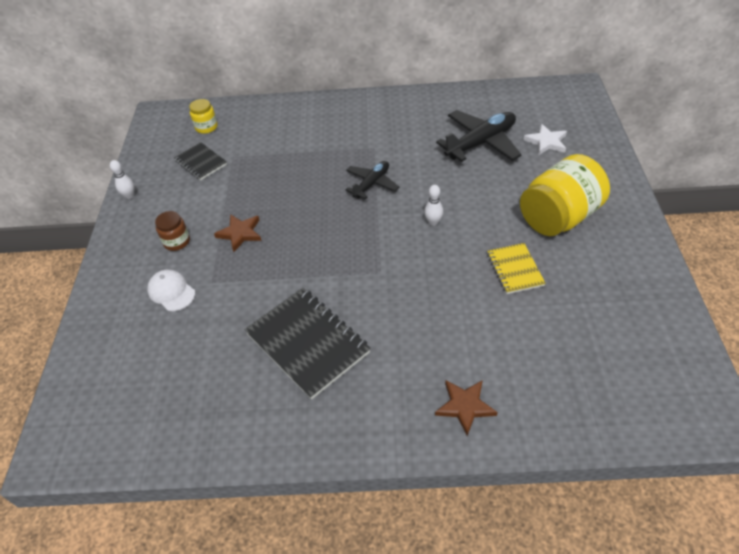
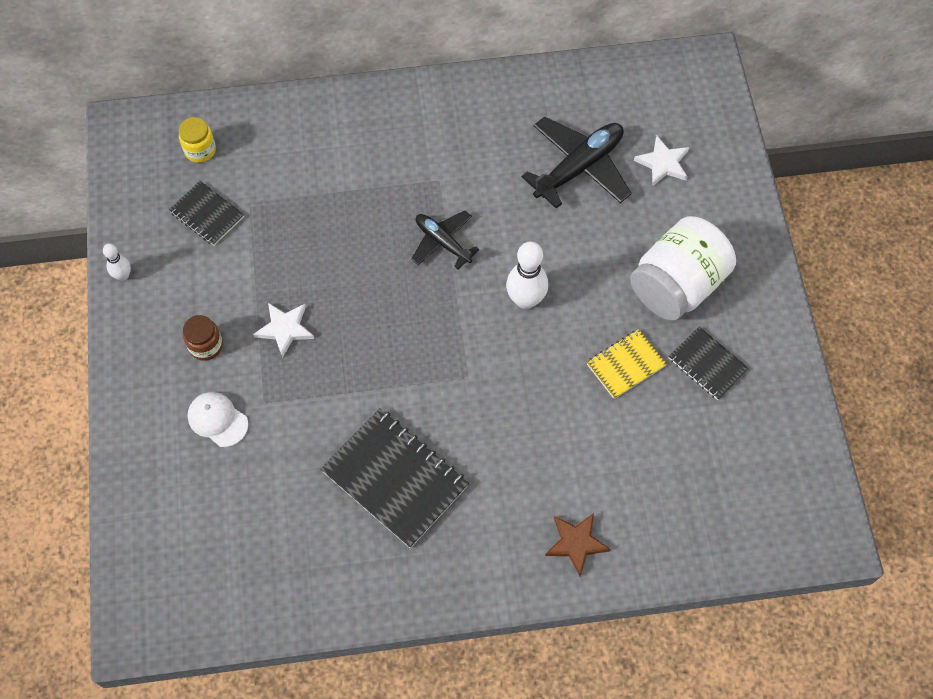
camera: 10 degrees left, 15 degrees up
(240, 233) = (285, 329): brown star -> white star
(372, 184) = (442, 242): black plane -> black plane turned 75 degrees counterclockwise
(433, 222) = (525, 300): white bowling pin -> white bowling pin, size x1.79
(515, 269) = (626, 365): yellow notebook -> yellow notebook turned 75 degrees clockwise
(558, 217) = (677, 285): yellow jar -> white jar
(586, 272) = (707, 364): none -> black notebook

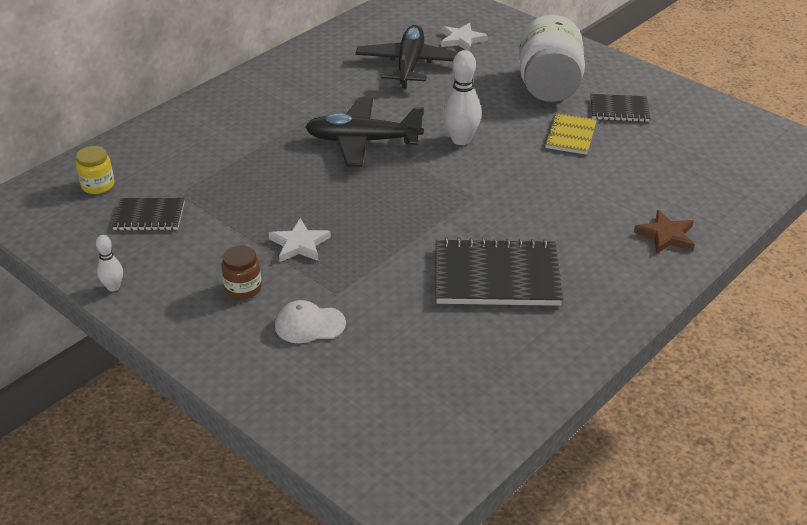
camera: 40 degrees left, 25 degrees down
(442, 242) = (362, 141): black plane -> black plane, size x1.64

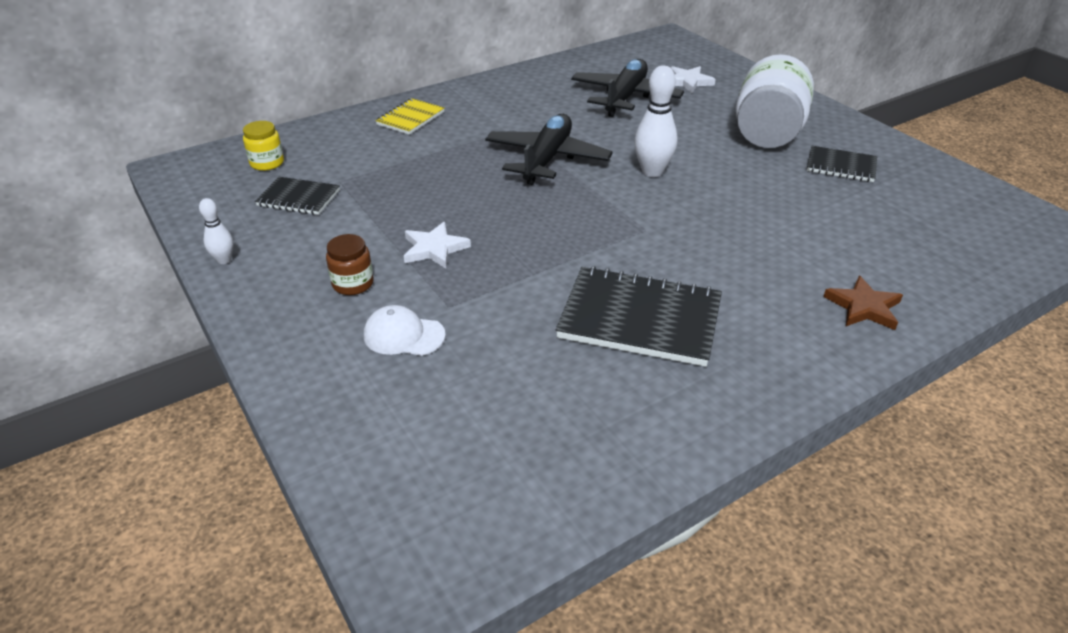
camera: 15 degrees right, 0 degrees up
(362, 141) = (547, 159): black plane -> black plane turned 90 degrees clockwise
(570, 136) = (776, 184): yellow notebook -> yellow notebook (410, 118)

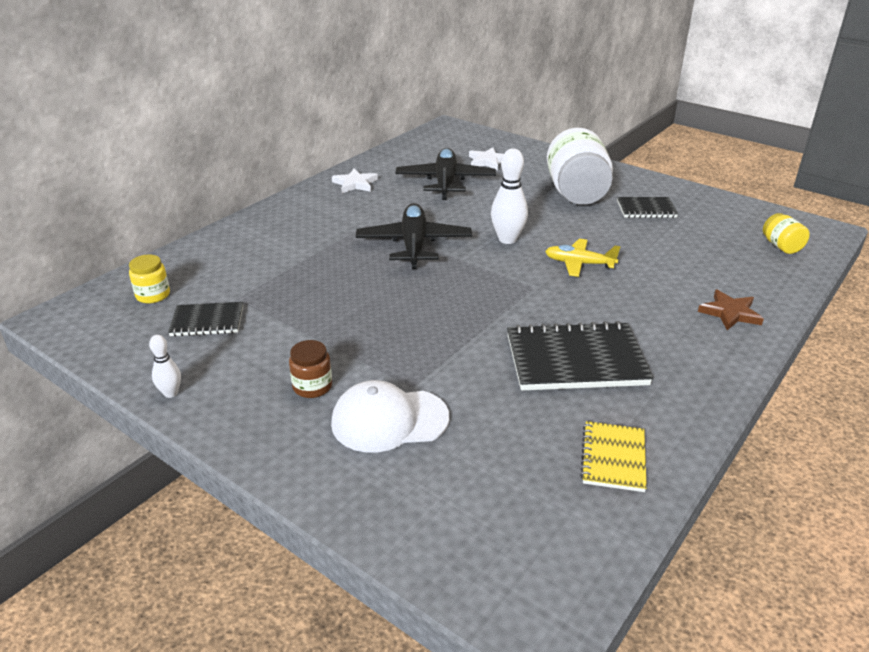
camera: 20 degrees left, 5 degrees down
(403, 335) = (389, 420): white cap -> white cap, size x1.53
(410, 118) = (267, 230): yellow notebook -> yellow notebook (613, 458)
(434, 248) = (366, 340): white star -> white star (355, 184)
(716, 214) = (579, 264): none -> yellow plane
(989, 241) = (781, 246): none -> yellow jar

